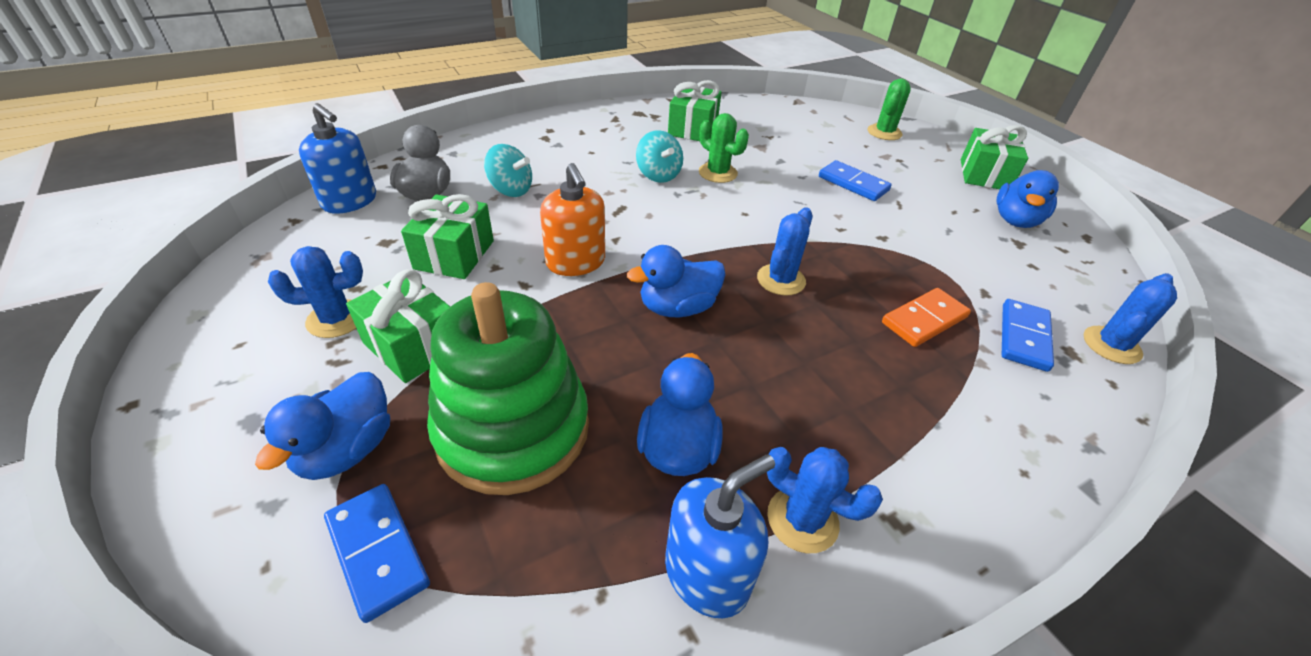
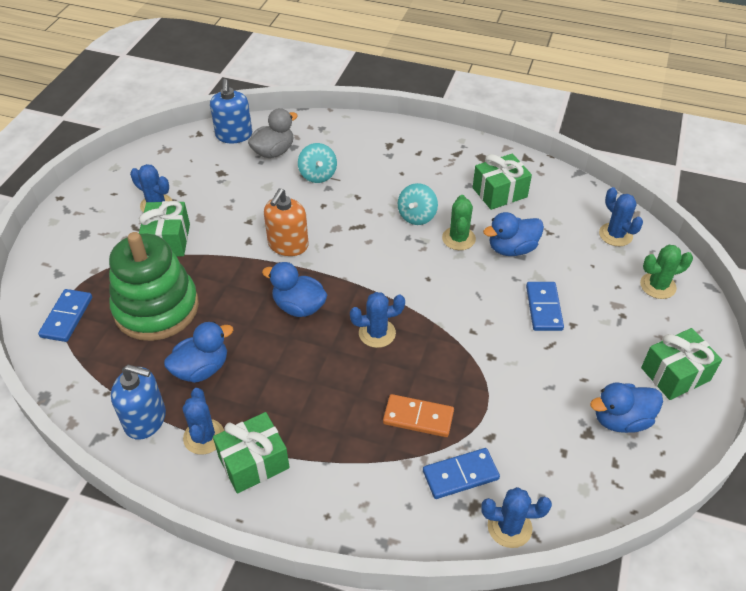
camera: 50 degrees right, 5 degrees up
(347, 450) = (98, 270): blue duck -> blue duck (512, 249)
(454, 255) = (240, 201): green gift -> green gift (254, 462)
(810, 117) = (615, 235): none -> blue cactus

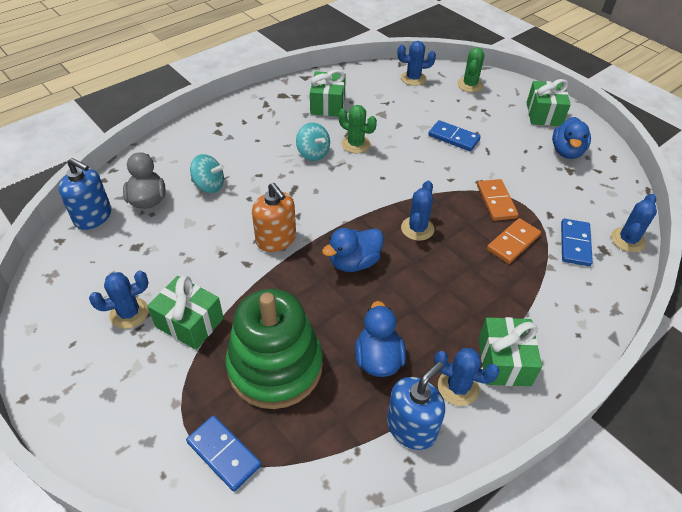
camera: 60 degrees left, 0 degrees up
(470, 381) = (496, 201): none -> orange domino
(512, 249) = (388, 125): blue duck -> none

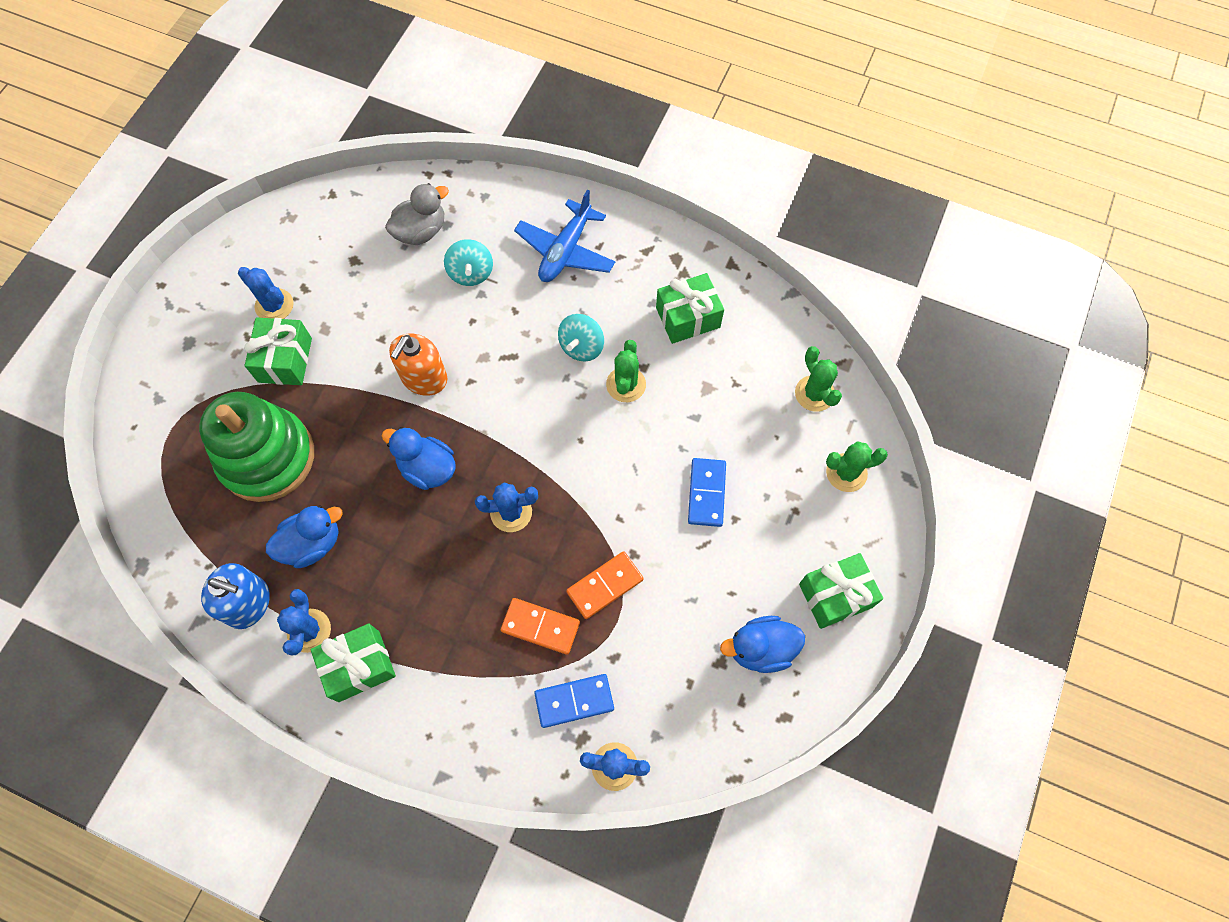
camera: 65 degrees right, 20 degrees up
(93, 216) = (375, 200): blue soap dispenser -> none
(224, 453) = (167, 461): blue domino -> none
(234, 136) = (565, 251): none -> blue plane
(413, 78) = (814, 393): blue cactus -> green cactus

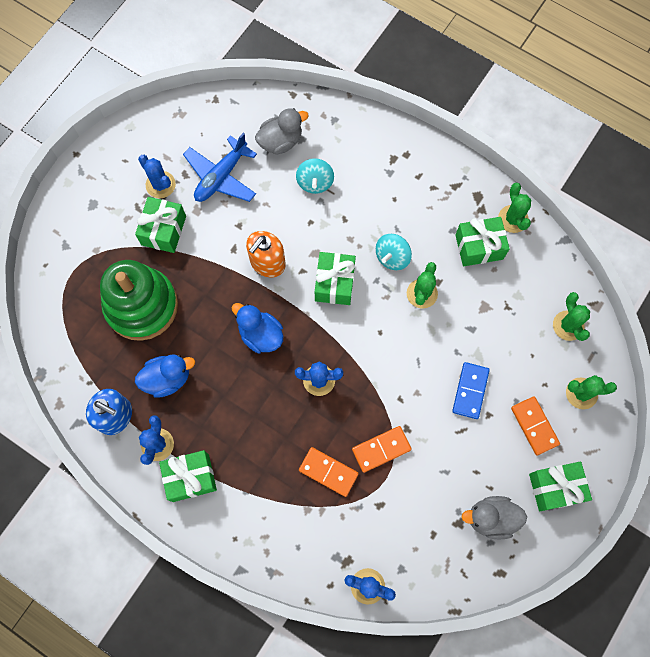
camera: 10 degrees right, 5 degrees up
(513, 390) = (334, 283): none -> green gift
(565, 251) = (391, 176): blue plane -> blue plane (221, 177)
(574, 701) = (345, 532): blue domino -> none
(724, 278) = (513, 219): none -> green cactus
(760, 649) = (491, 518): blue duck -> grey duck
(794, 523) = (534, 426): none -> orange domino

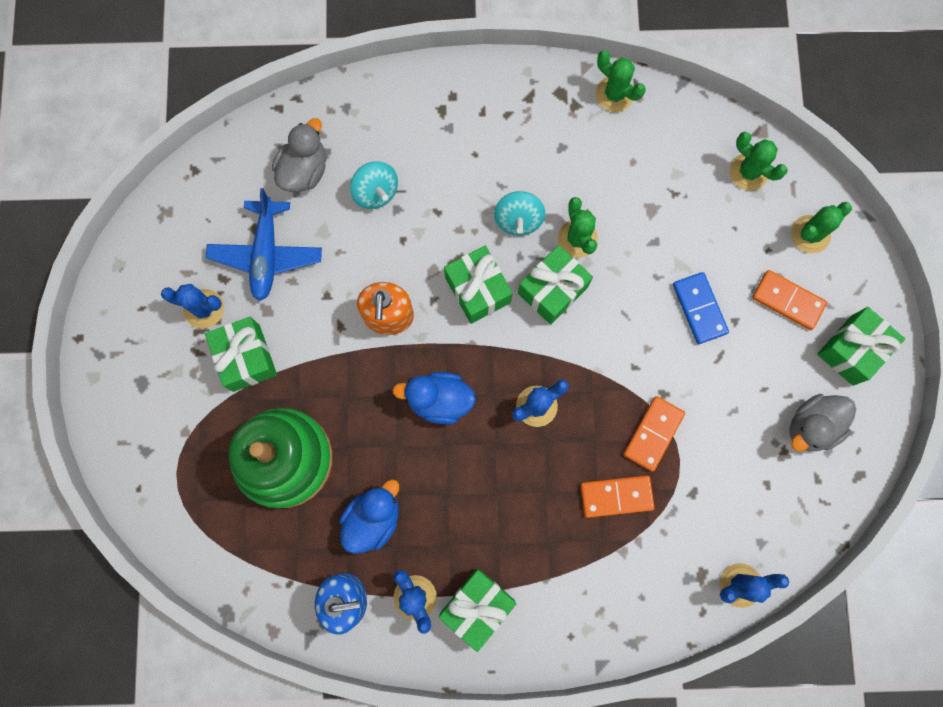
camera: 35 degrees left, 5 degrees up
(479, 247) = (600, 148): green gift -> green gift (552, 290)

